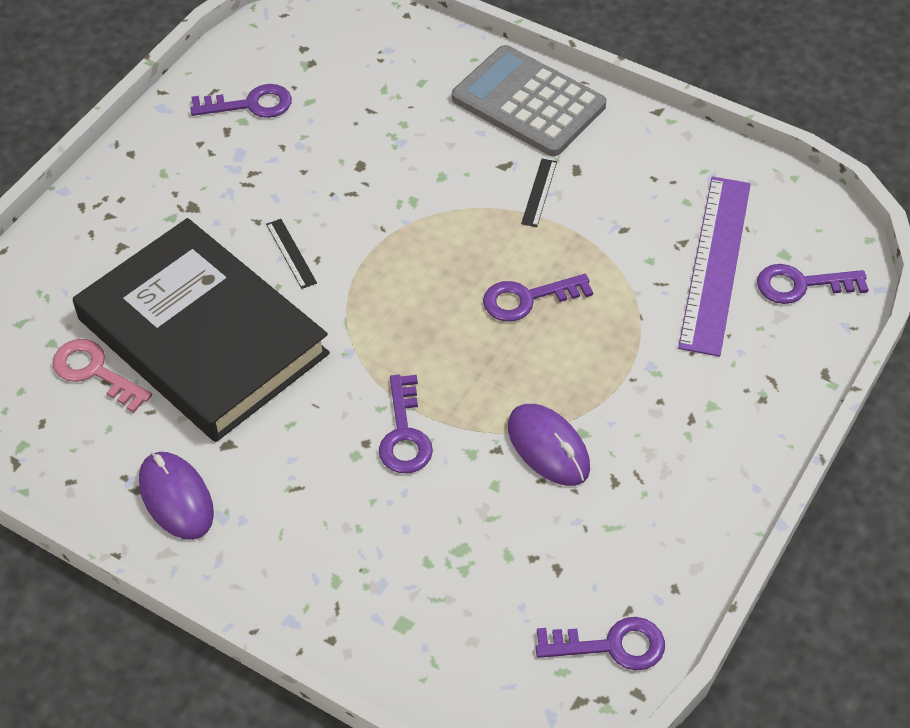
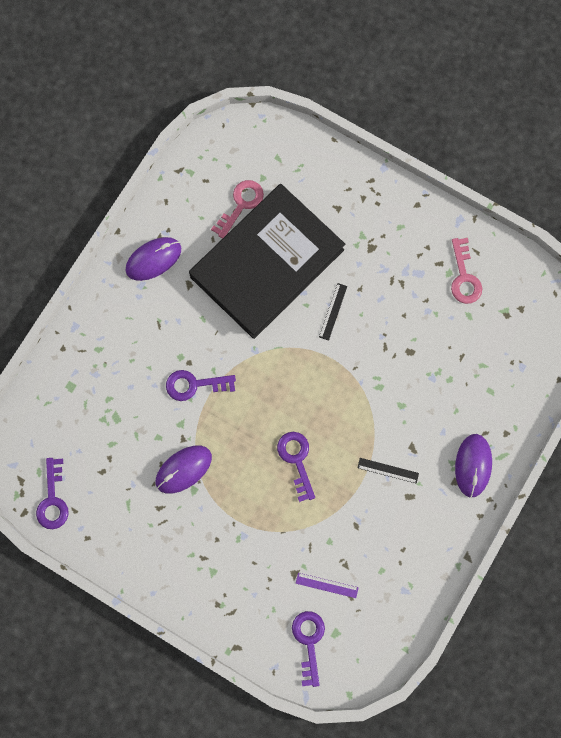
camera: 90 degrees right, 25 degrees up
(250, 104) = (464, 277): purple key -> pink key
(291, 253) = (333, 311): black ruler -> black ruler turned 45 degrees counterclockwise
(528, 102) = (473, 465): grey calculator -> purple mouse
(715, 263) = (327, 585): purple ruler -> purple ruler, size x0.41

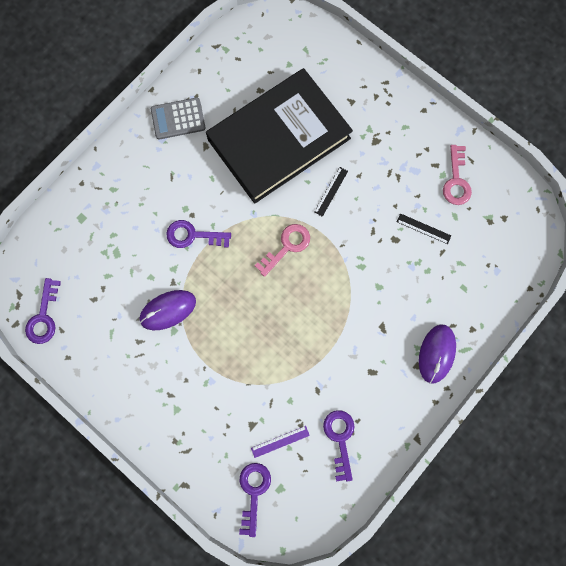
camera: 10 degrees right, 0 degrees up
(153, 259) = (178, 119): purple mouse -> grey calculator
(241, 205) = (265, 84): pink key -> pink key (287, 246)
(296, 460) = (273, 320): purple key -> purple key (340, 439)
(327, 585) = (280, 441): purple ruler -> purple ruler turned 45 degrees counterclockwise
(388, 470) = (356, 344): black ruler -> black ruler (423, 228)

